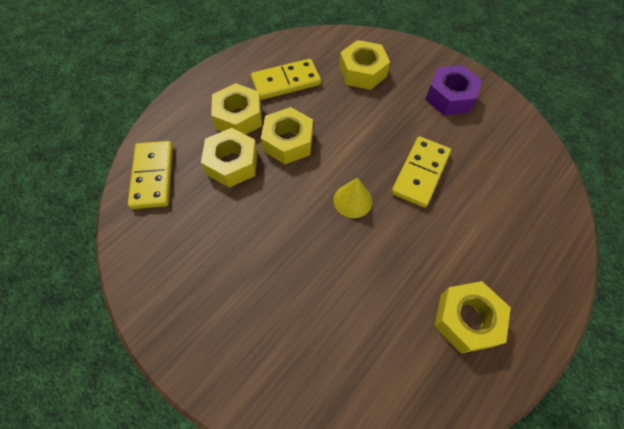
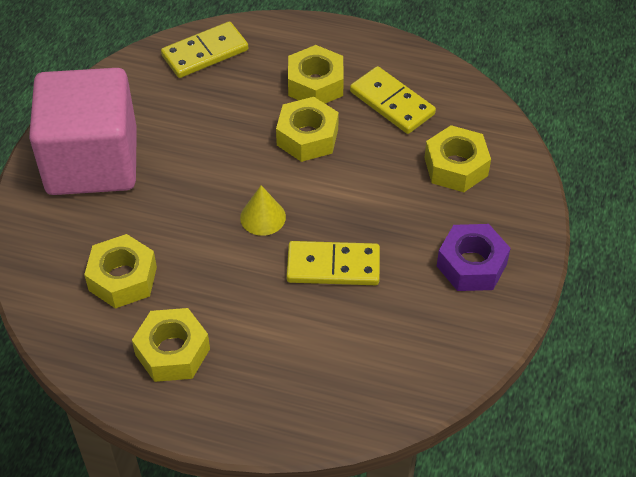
camera: 65 degrees right, 10 degrees down
(220, 313) = (92, 161): none -> pink cube
(232, 163) = (253, 104): yellow nut -> yellow nut (122, 278)

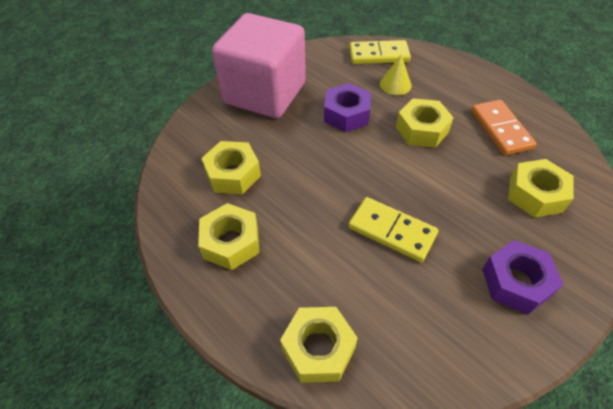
camera: 30 degrees right, 0 degrees up
(211, 151) = (346, 114): none -> purple nut
(263, 217) = (357, 172): yellow cone -> yellow cone (395, 84)
(315, 84) = (446, 98): yellow nut -> yellow nut (318, 348)
(392, 103) = (501, 129): yellow domino -> orange domino

